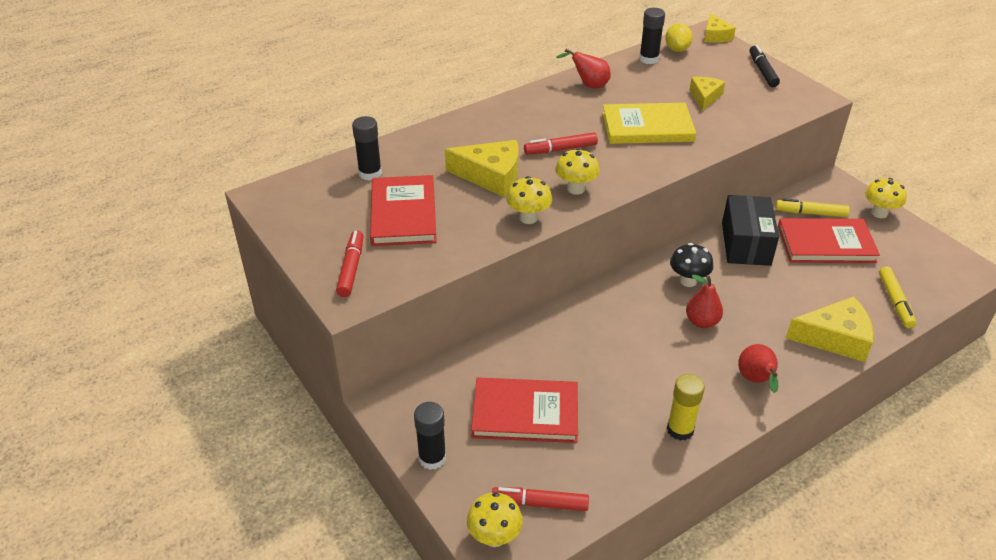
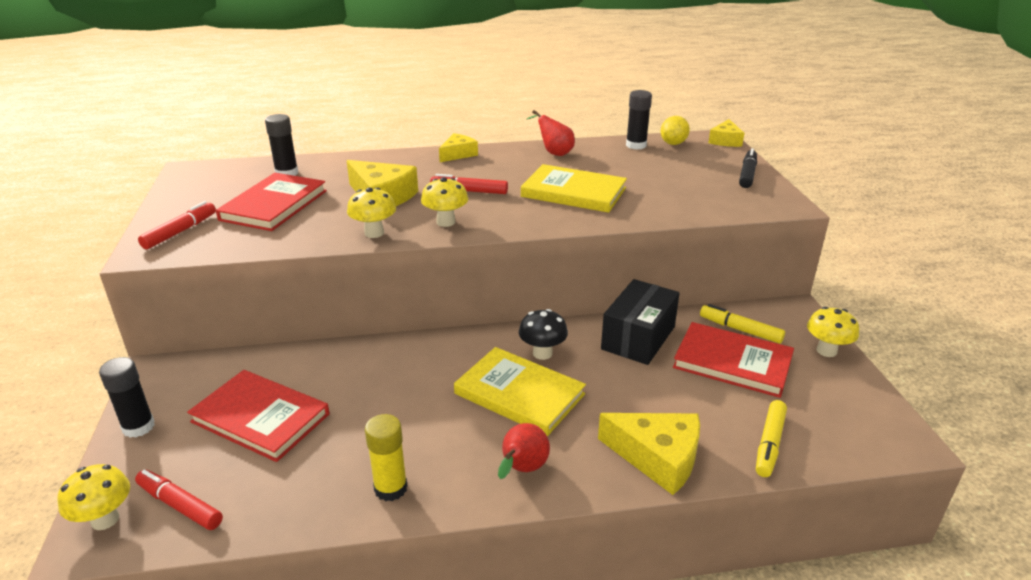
camera: 25 degrees right, 10 degrees down
(702, 322) = (519, 394): red pear -> yellow book
(705, 97) = (660, 182): yellow cheese -> yellow cheese (458, 154)

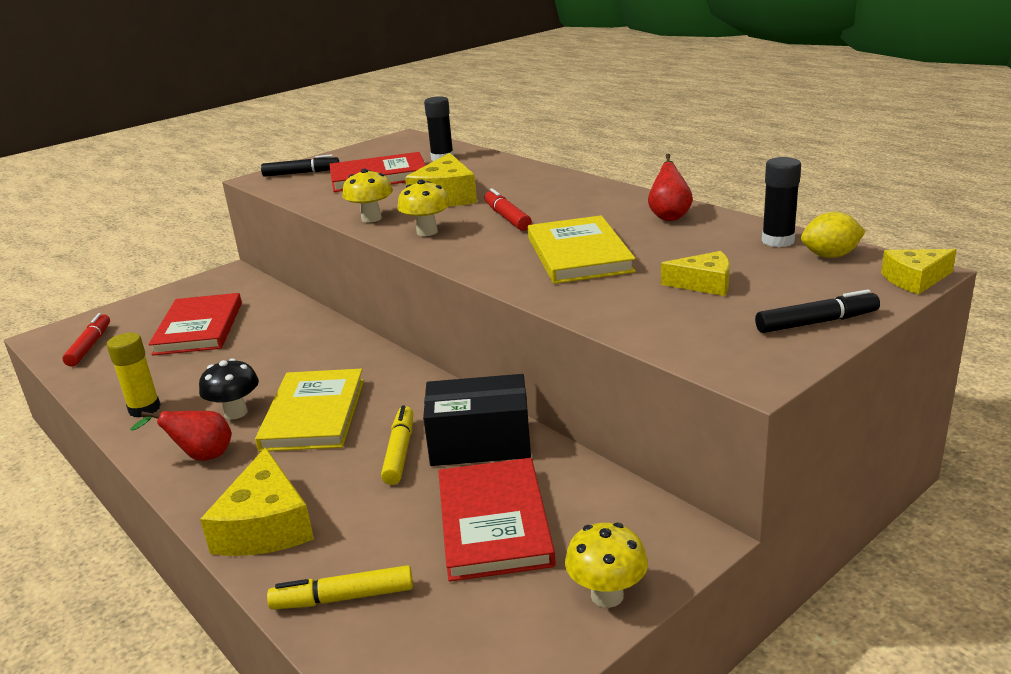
camera: 60 degrees right, 5 degrees down
(105, 519) = (67, 332): yellow mushroom -> none
(138, 427) = (163, 298): black glue stick -> none
(180, 232) = (301, 173): red marker -> black marker
(458, 154) = (586, 186): yellow cheese -> yellow cheese (704, 284)
(542, 353) = (393, 401): black mushroom -> black mushroom (235, 413)
(740, 330) = (579, 507): yellow marker -> yellow marker (400, 452)

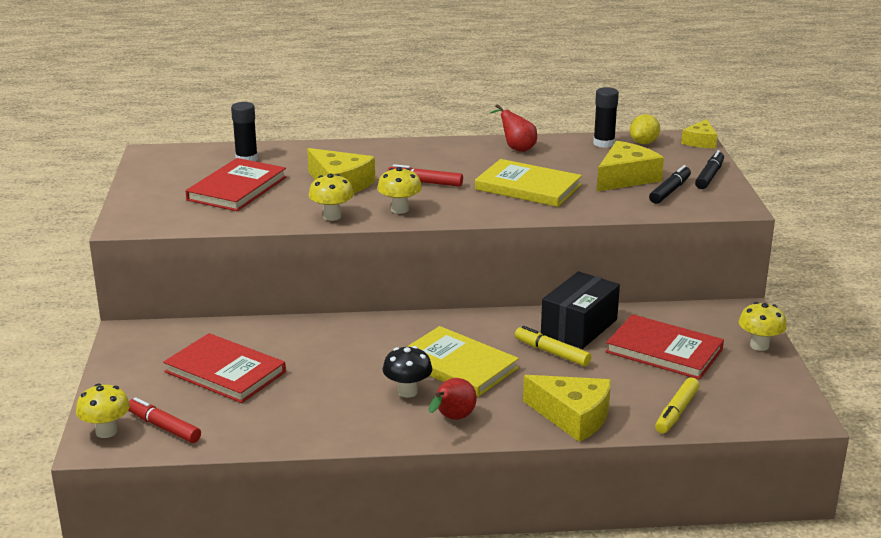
camera: 55 degrees left, 0 degrees up
(69, 331) = (106, 432): none -> yellow mushroom
(144, 409) = (338, 425): yellow glue stick -> none
(301, 173) = (153, 208): black marker -> black marker (670, 191)
(704, 284) = (626, 178): yellow cheese -> yellow cheese, size x1.63

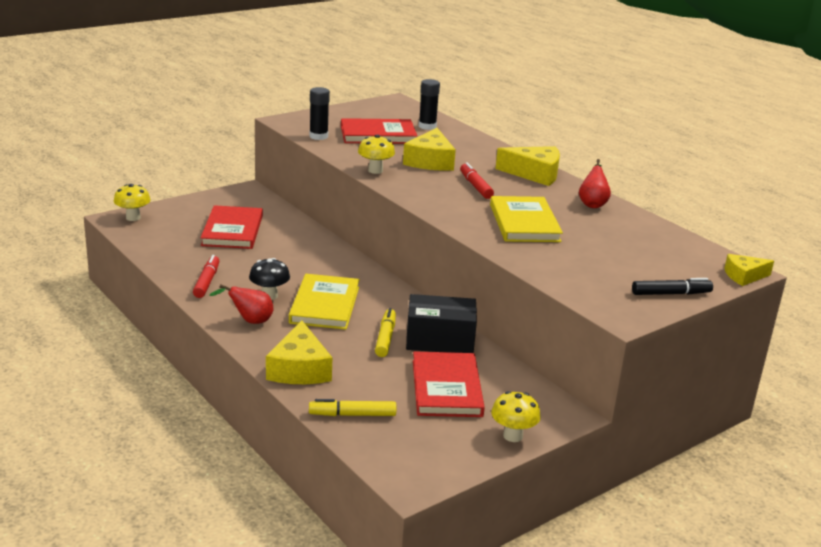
camera: 55 degrees right, 0 degrees up
(164, 427) = (152, 232): red marker -> red marker (207, 282)
(399, 209) = (417, 188): yellow mushroom -> none
(604, 143) = (663, 235): black glue stick -> black glue stick (318, 136)
(626, 178) = (605, 257): yellow cheese -> yellow cheese (534, 174)
(644, 143) = (695, 251): yellow lemon -> none
(670, 191) = (608, 281): black marker -> none

